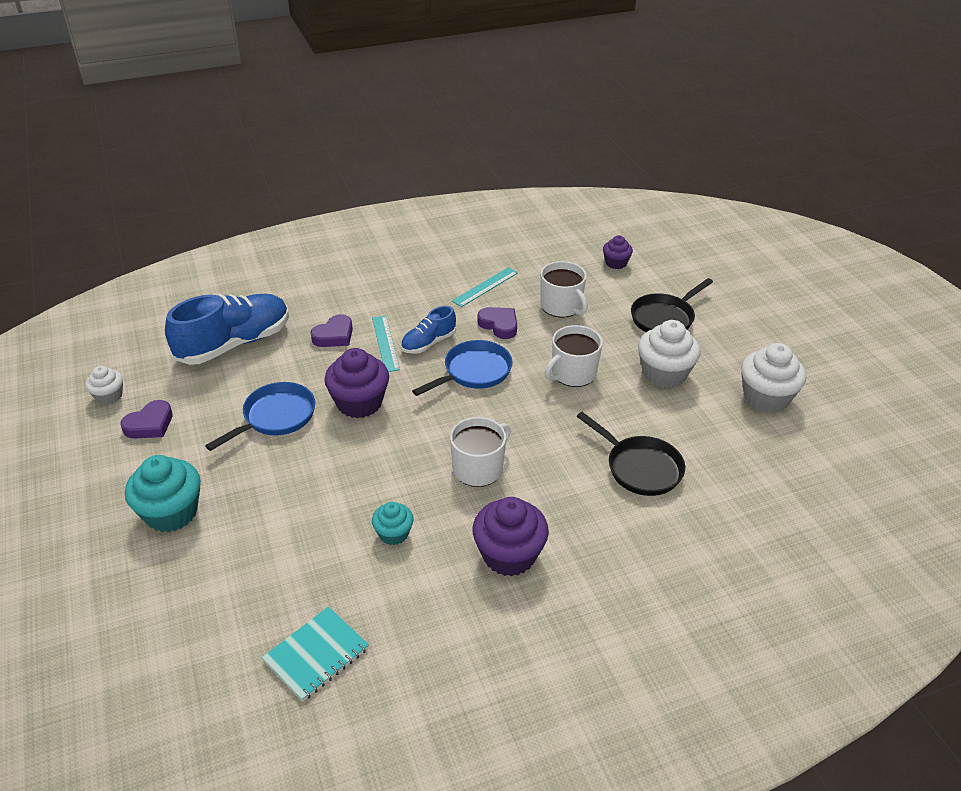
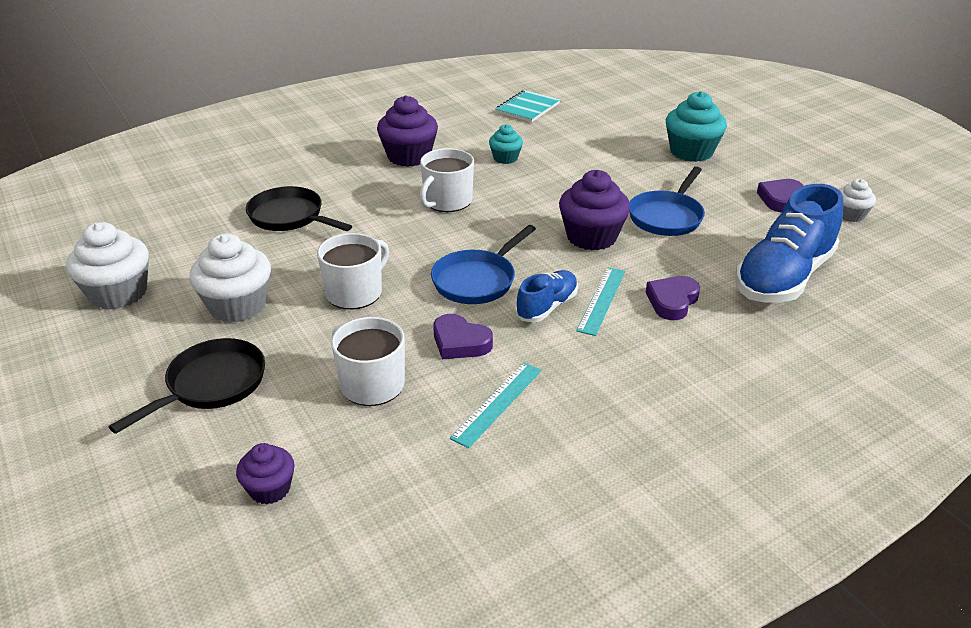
camera: 170 degrees right, 5 degrees down
(385, 343) = (601, 300): turquoise ruler -> turquoise ruler turned 45 degrees clockwise

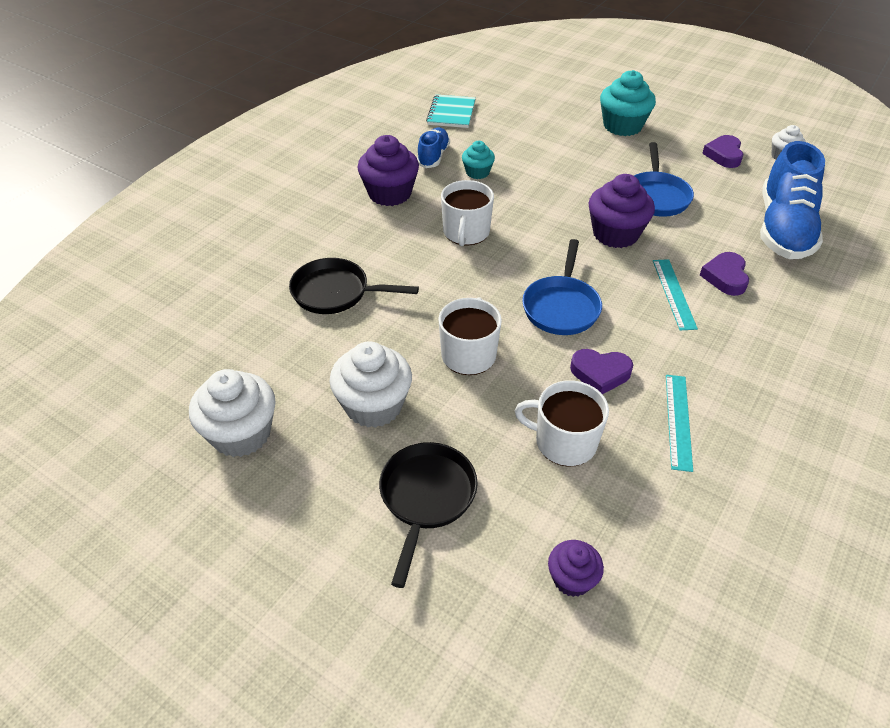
camera: 25 degrees left, 10 degrees up
(547, 307) = (638, 314): blue shoe -> blue shoe (433, 156)

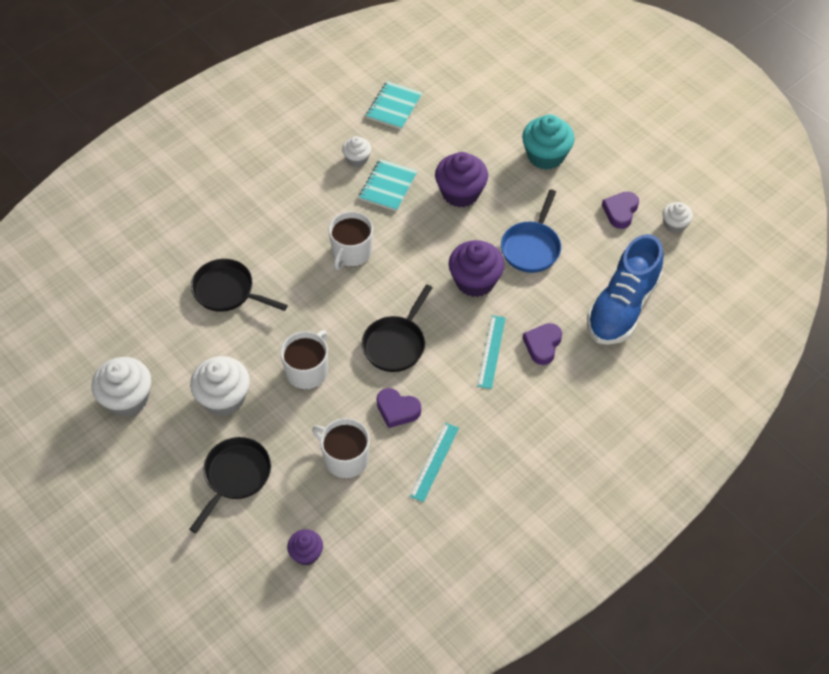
camera: 15 degrees right, 10 degrees up
(390, 193) = (304, 195): purple cupcake -> purple cupcake (460, 193)
(433, 156) = (357, 159): blue shoe -> white cupcake
(477, 172) = (388, 186): turquoise cupcake -> turquoise notebook
(561, 307) = (396, 344): blue pan -> black pan

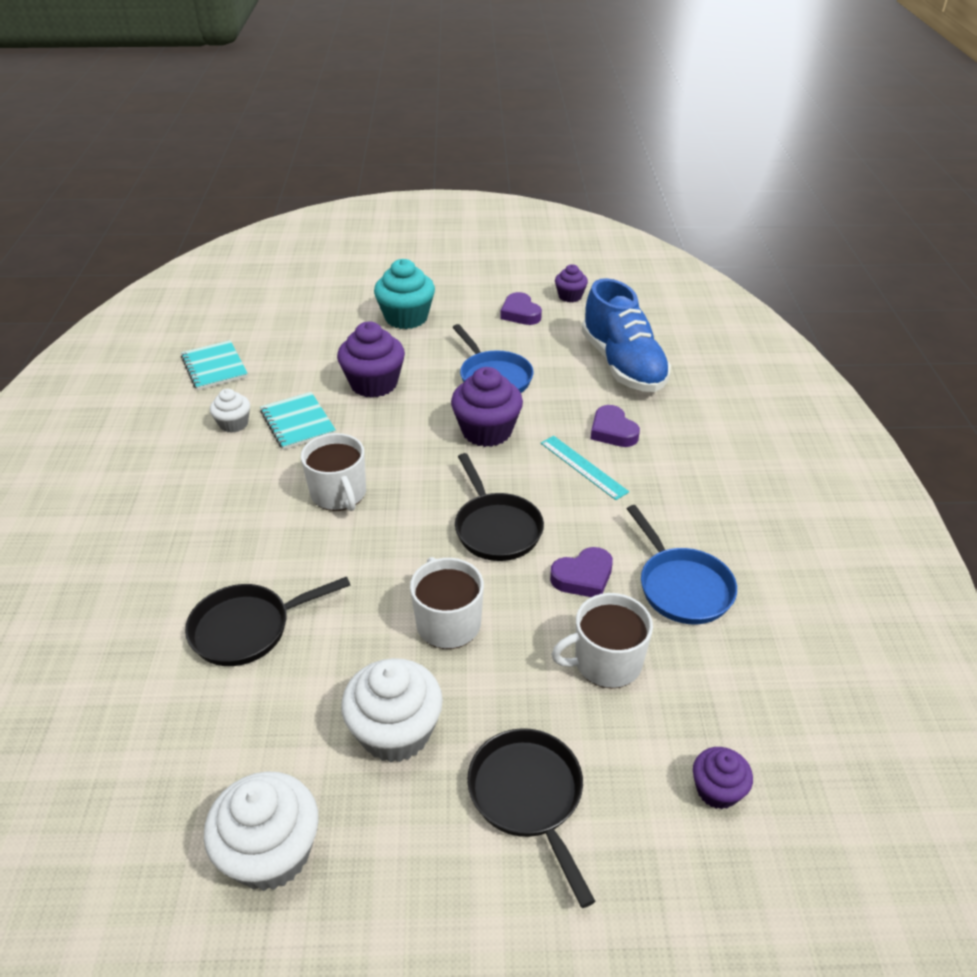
camera: 50 degrees left, 15 degrees down
(434, 461) = (681, 587): turquoise ruler -> blue pan
(674, 224) = (570, 296): white cupcake -> purple cupcake

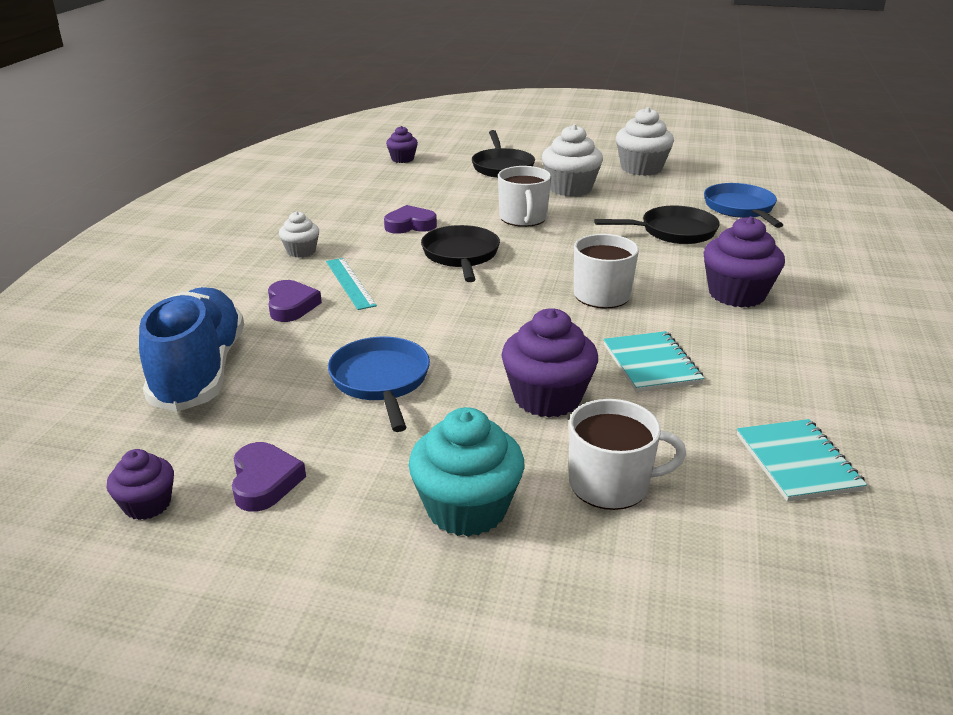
camera: 165 degrees left, 10 degrees down
(234, 424) = (735, 374): white cupcake -> white cupcake (301, 251)
(487, 431) = (426, 324): purple cupcake -> purple cupcake (736, 294)
(606, 662) = (426, 194): white mug -> white mug (611, 484)
(681, 587) = (343, 213): blue pan -> blue pan (740, 209)

